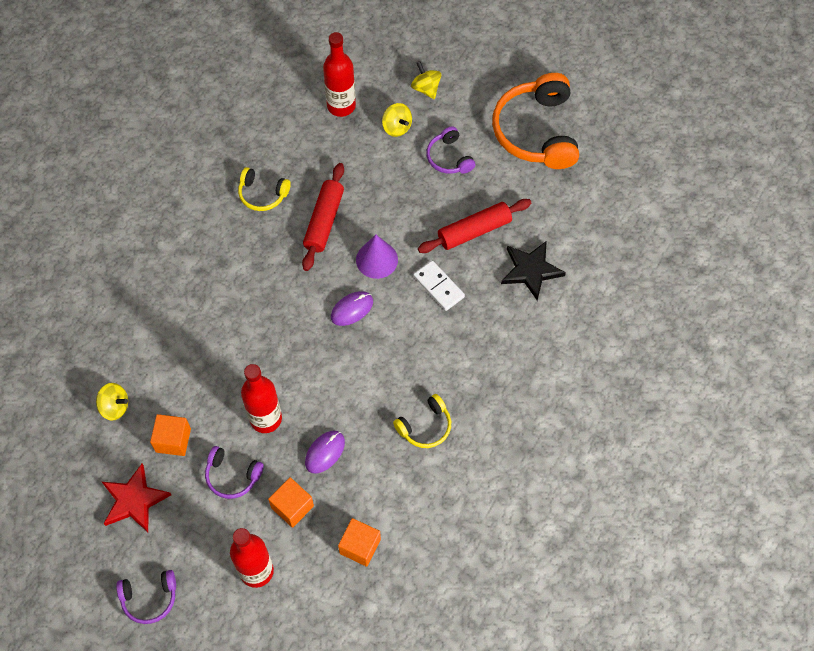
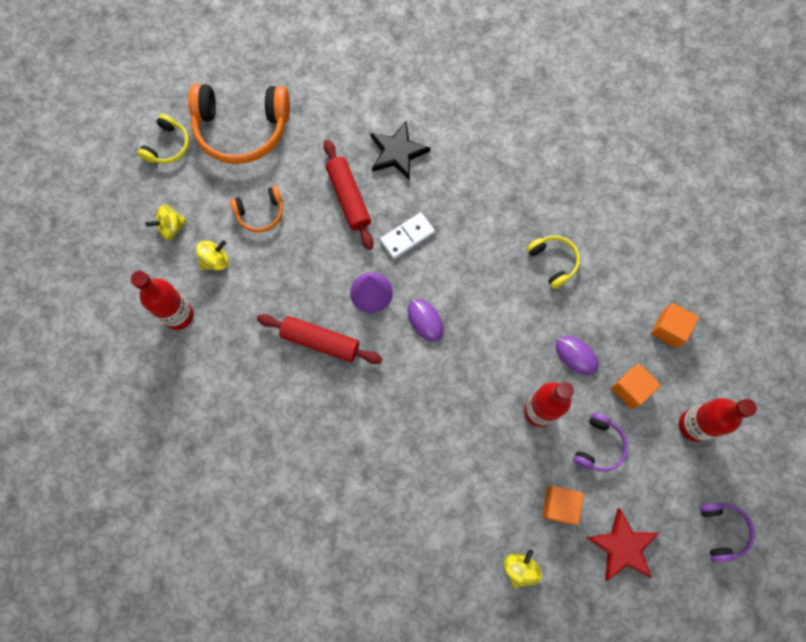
camera: 85 degrees left, 10 degrees up
(262, 194) = (279, 404): yellow headphones -> yellow headphones (168, 146)
(449, 157) = (260, 213): purple headphones -> orange headphones

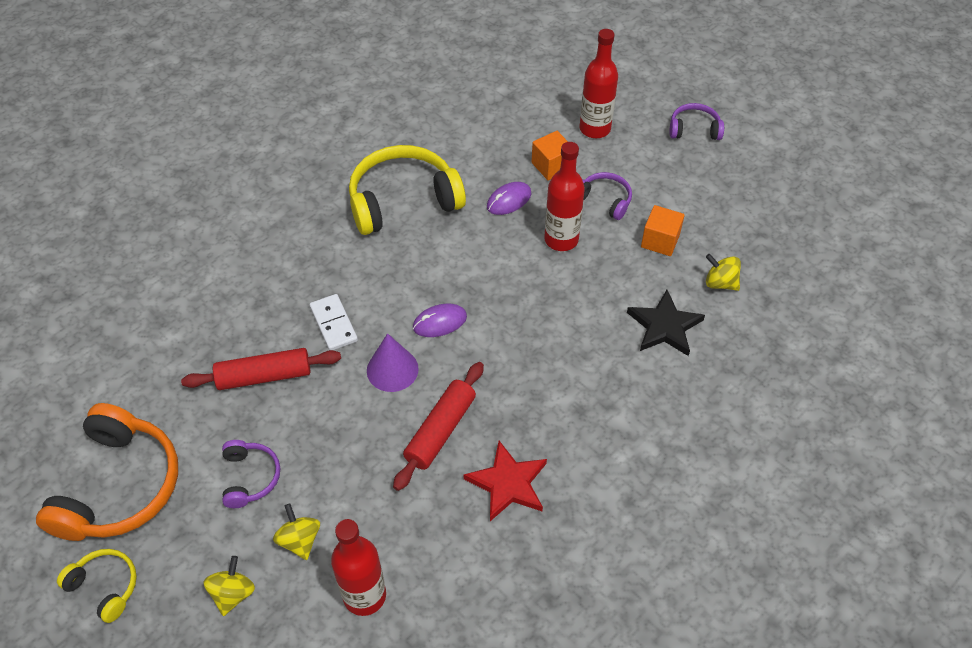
camera: 80 degrees left, 20 degrees down
(171, 227) = (233, 593): yellow spinning top -> yellow spinning top turned 150 degrees counterclockwise
(260, 213) = (250, 477): orange headphones -> purple headphones
(397, 152) = (223, 318): black star -> black star (664, 326)
(553, 262) = (403, 201): yellow headphones -> yellow headphones, size x1.99
(622, 547) = (704, 200): red star -> red star (508, 483)
(669, 329) = (497, 127): orange cube -> none

